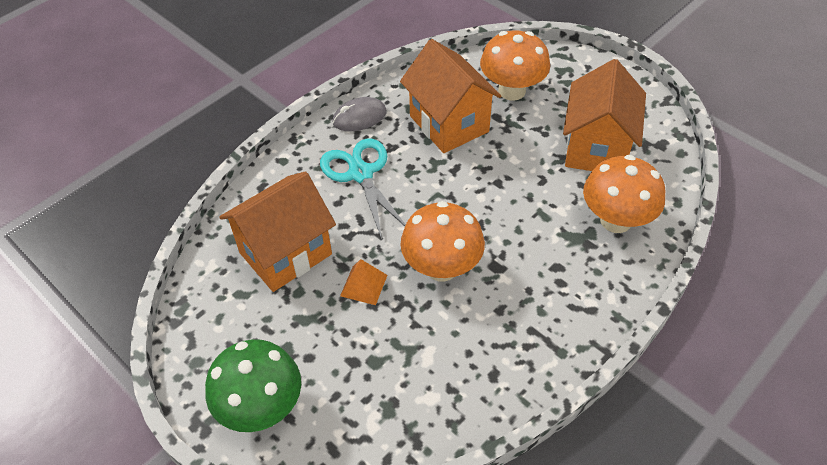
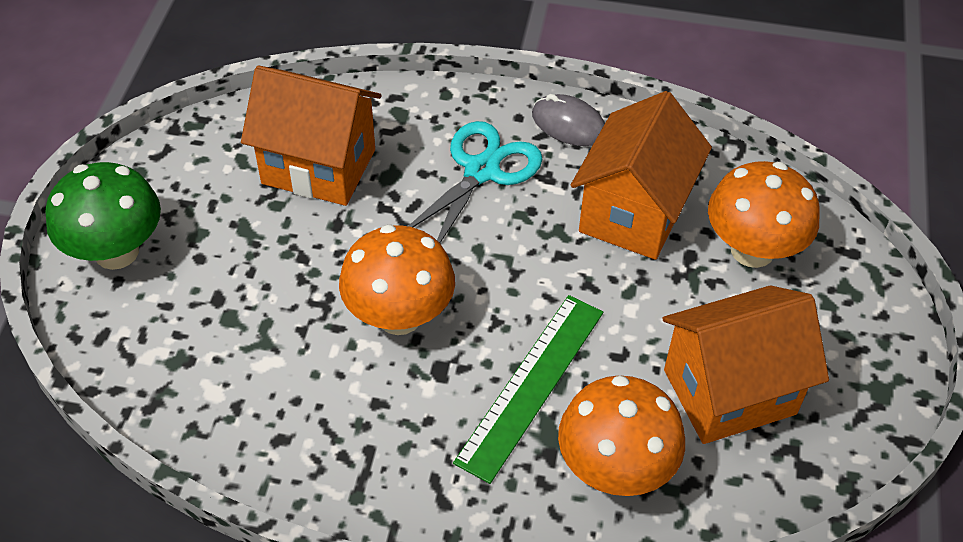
camera: 55 degrees right, 0 degrees up
(364, 285) = (323, 256): orange pyramid -> none
(536, 229) = (531, 385): none -> green ruler

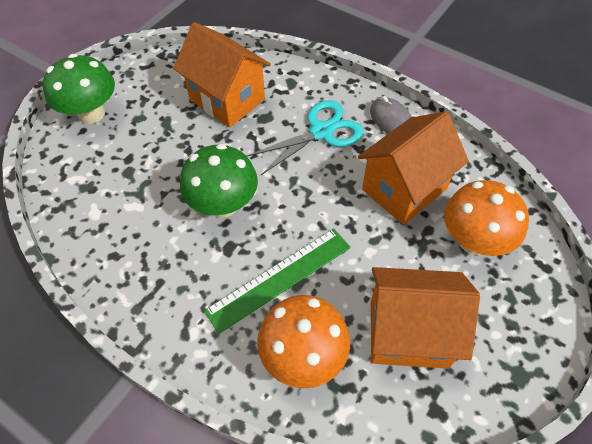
camera: 25 degrees right, 5 degrees up
(399, 316) = (223, 205): orange mushroom -> green mushroom

